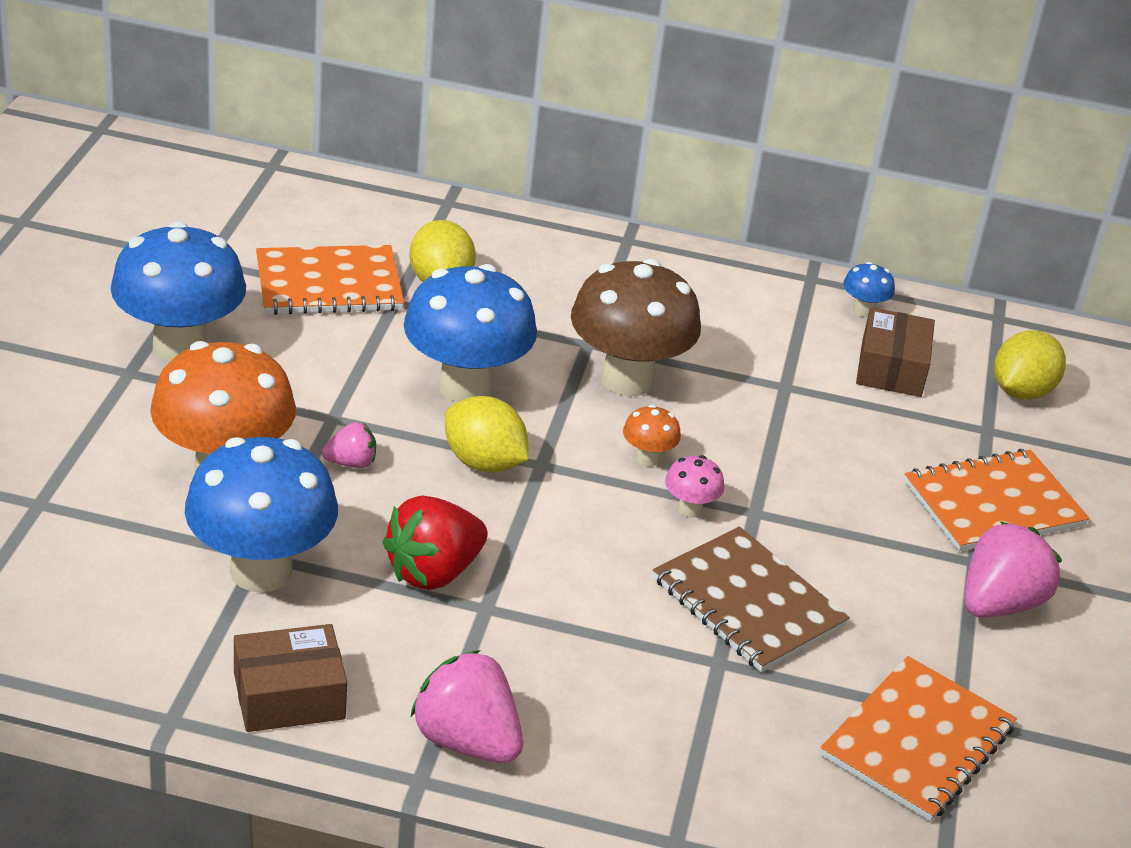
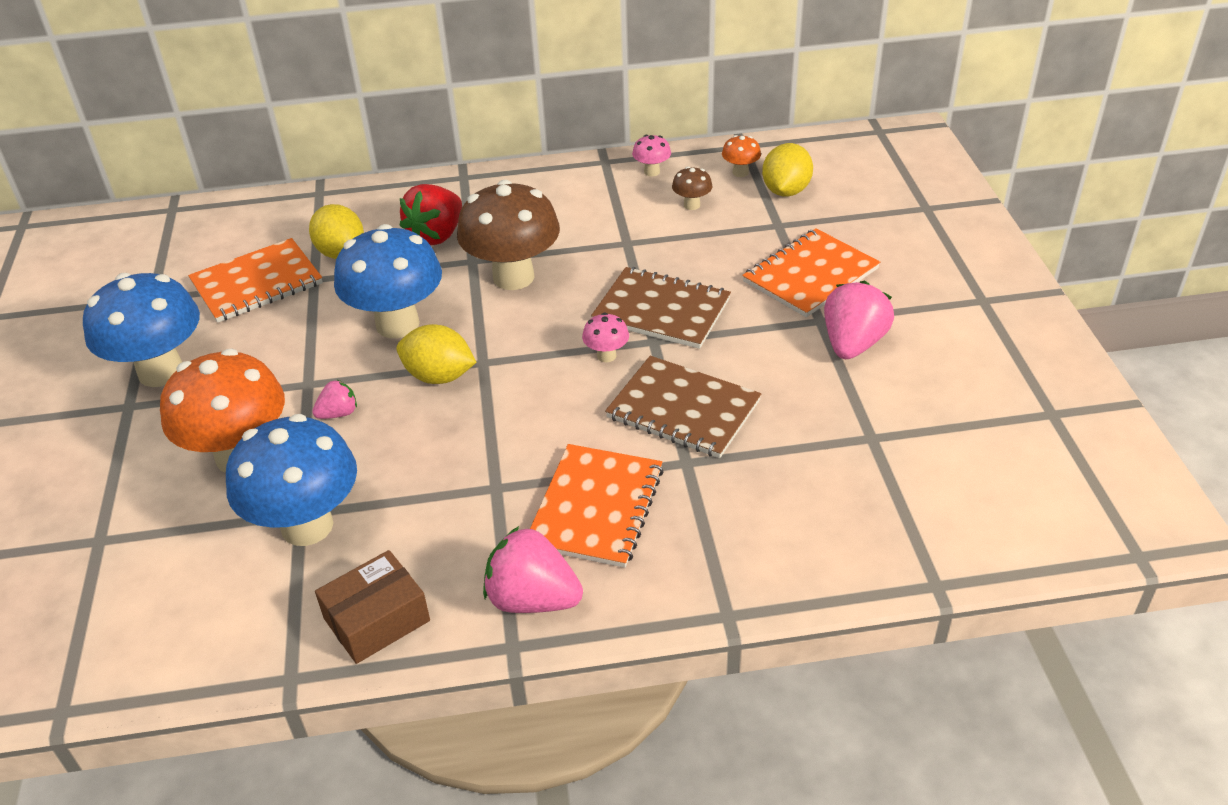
camera: 15 degrees left, 5 degrees up
(433, 572) = (442, 475): red strawberry -> red strawberry (437, 235)
(647, 458) = (557, 329): orange mushroom -> orange mushroom (740, 172)
(784, 480) = (661, 310): none -> brown notebook
(863, 311) = (652, 172): blue mushroom -> pink mushroom
(891, 368) = (691, 205): brown box -> brown mushroom
(917, 742) = (854, 466): orange notebook -> orange notebook (596, 507)

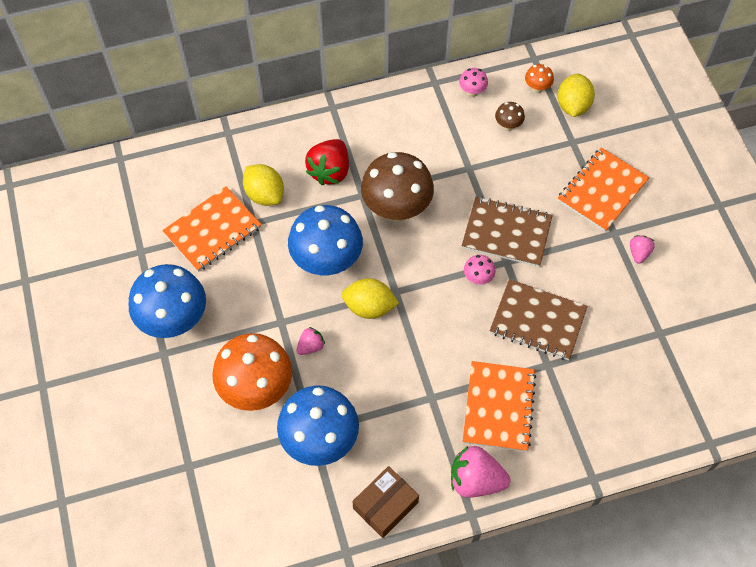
camera: 10 degrees left, 20 degrees up
(853, 344) = (638, 253): pink strawberry -> pink strawberry, size x0.53

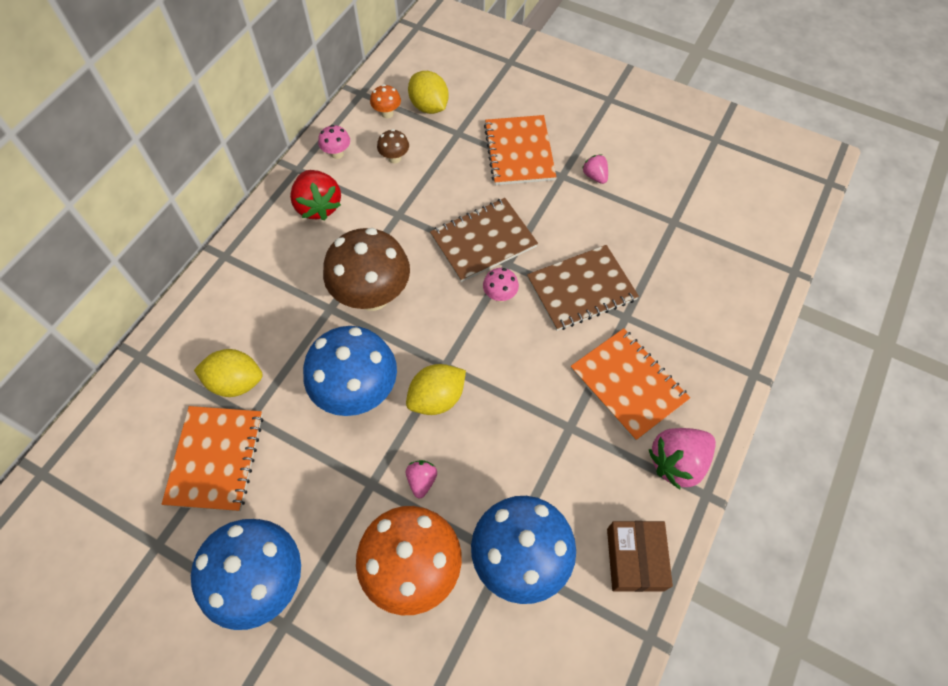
camera: 45 degrees left, 0 degrees up
(330, 171) = (278, 312): red strawberry -> red strawberry (318, 206)

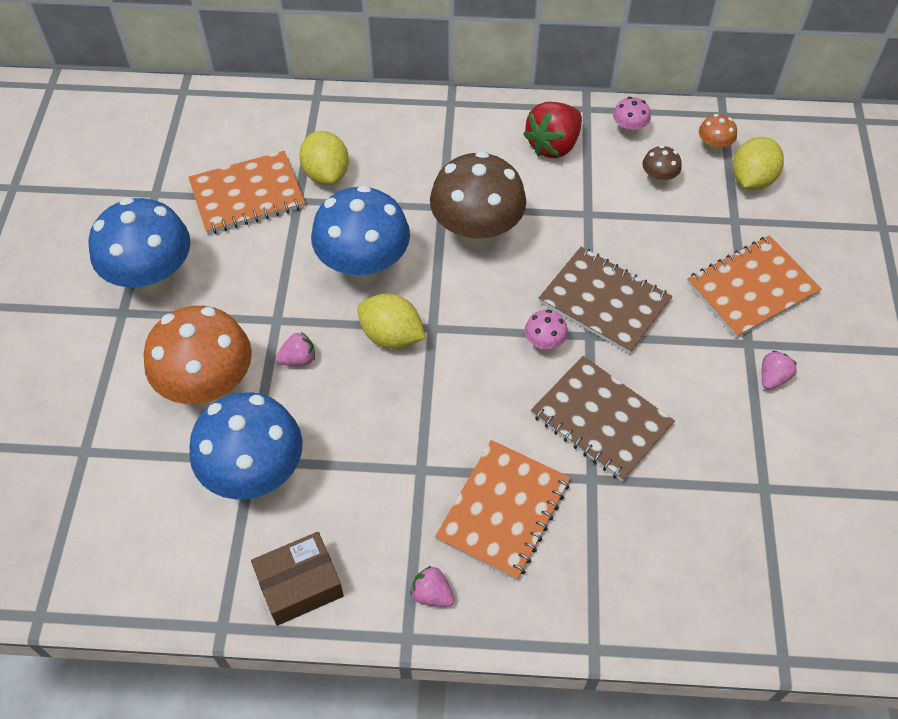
camera: 65 degrees right, 5 degrees down
(677, 462) = (432, 594): pink strawberry -> pink strawberry, size x0.53

